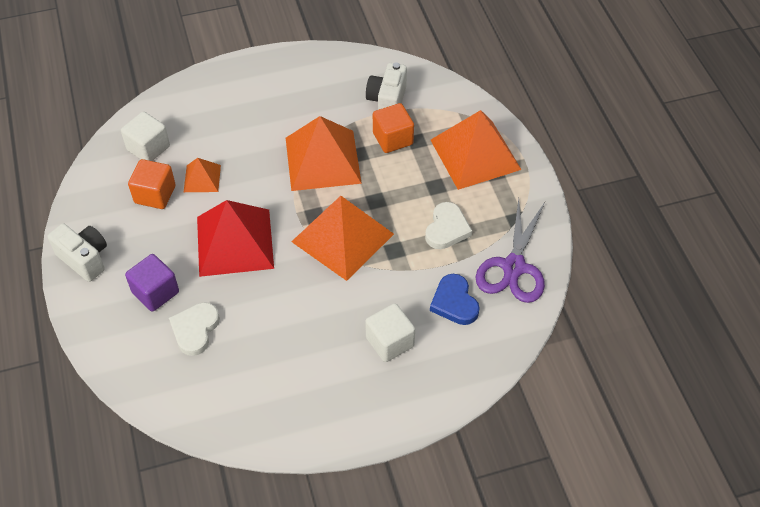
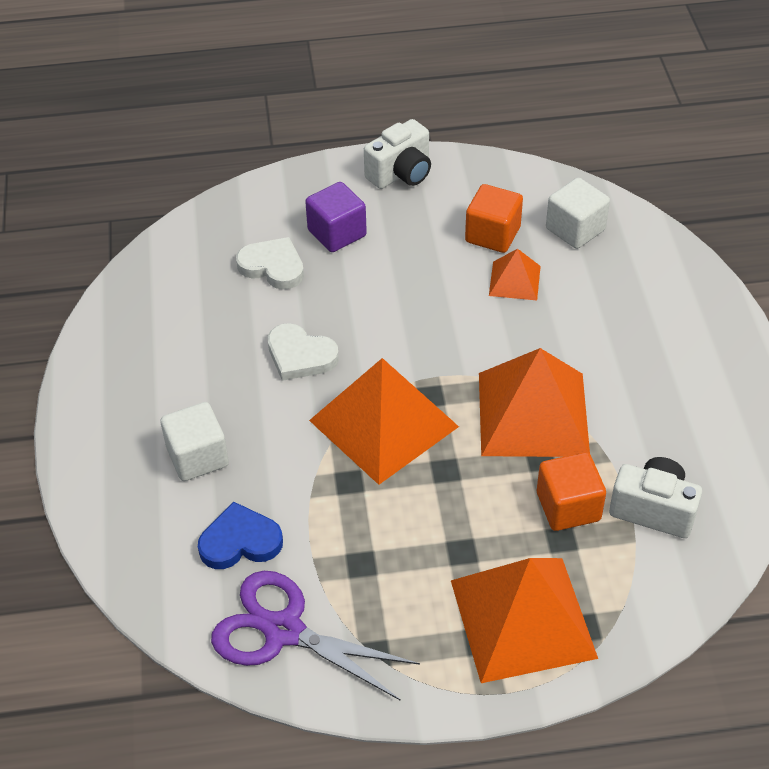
camera: 100 degrees right, 5 degrees down
(235, 242) = (399, 309): red pyramid -> none
(447, 229) = (375, 553): white heart -> white heart (300, 356)

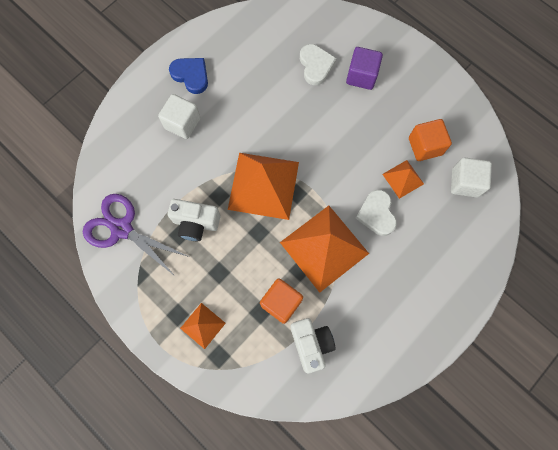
camera: 50 degrees right, 25 degrees up
(240, 541) = (152, 176): blue heart -> blue heart (191, 76)
(283, 631) = (122, 229): purple scissors -> purple scissors turned 45 degrees counterclockwise
(300, 356) = (273, 120): white heart -> white heart (376, 214)
(401, 173) = (428, 73): white camera -> white camera (196, 223)
(522, 619) = (202, 325): orange pyramid -> orange pyramid, size x0.49

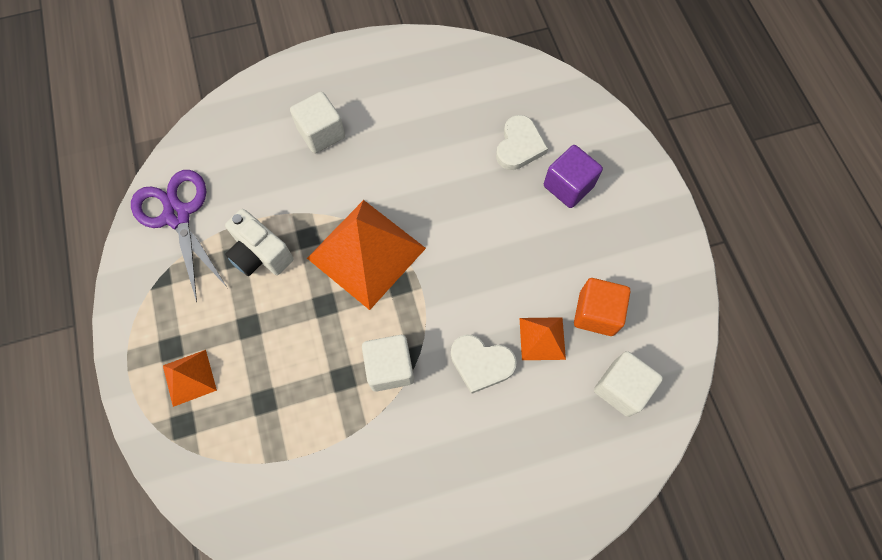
camera: 30 degrees right, 5 degrees down
(191, 76) = (366, 85): blue heart -> none
(281, 302) = (295, 404): orange cube -> none
(311, 344) = (297, 477): white camera -> none
(324, 247) = (390, 368): orange pyramid -> white cube
(376, 214) = (481, 363): white heart -> white heart turned 90 degrees counterclockwise

